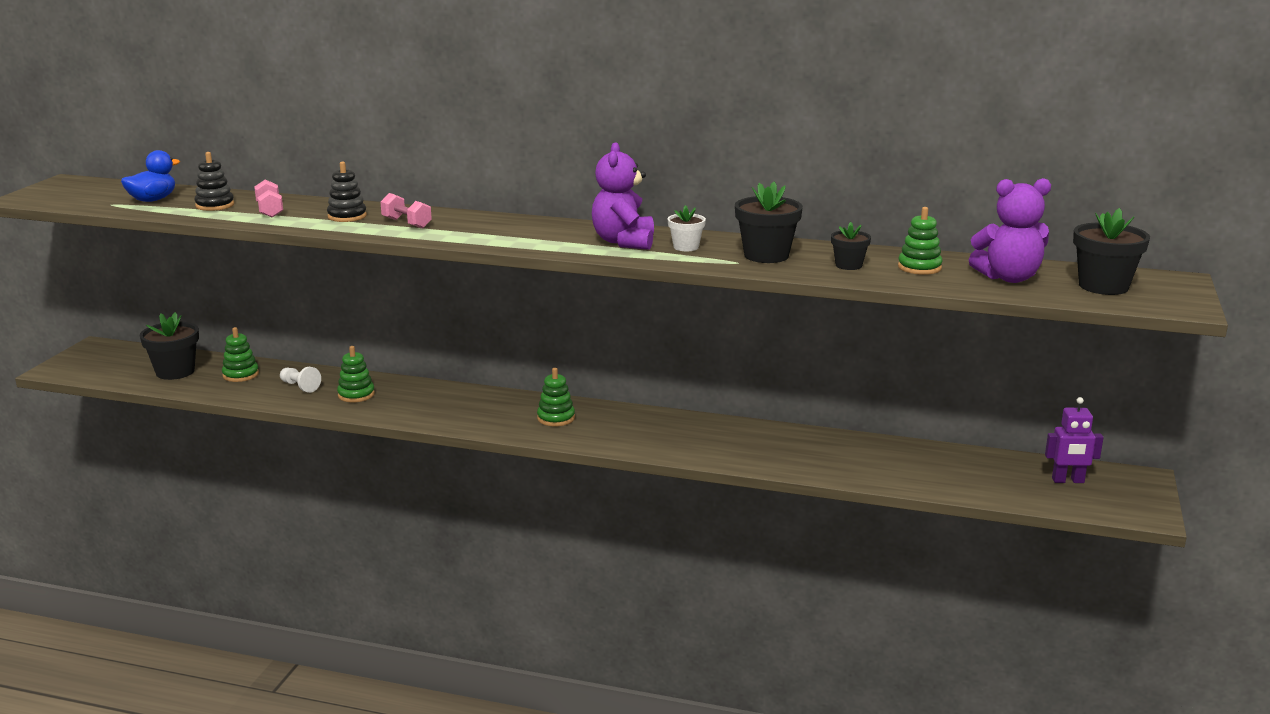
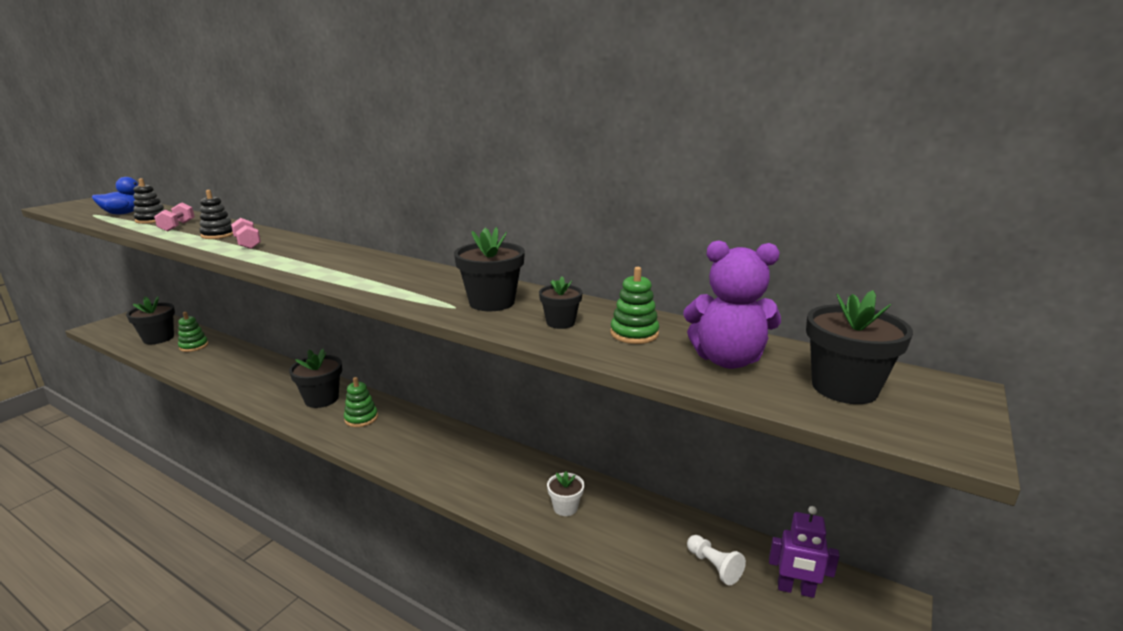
camera: 15 degrees right, 0 degrees up
(300, 386) = (218, 361): white pawn -> white pawn (714, 566)
(356, 395) = (245, 374): green stacking toy -> none
(487, 407) = (321, 399): none -> black flower pot
(624, 242) = (384, 275): purple teddy bear -> none
(686, 247) = (430, 286): white flower pot -> white flower pot (565, 507)

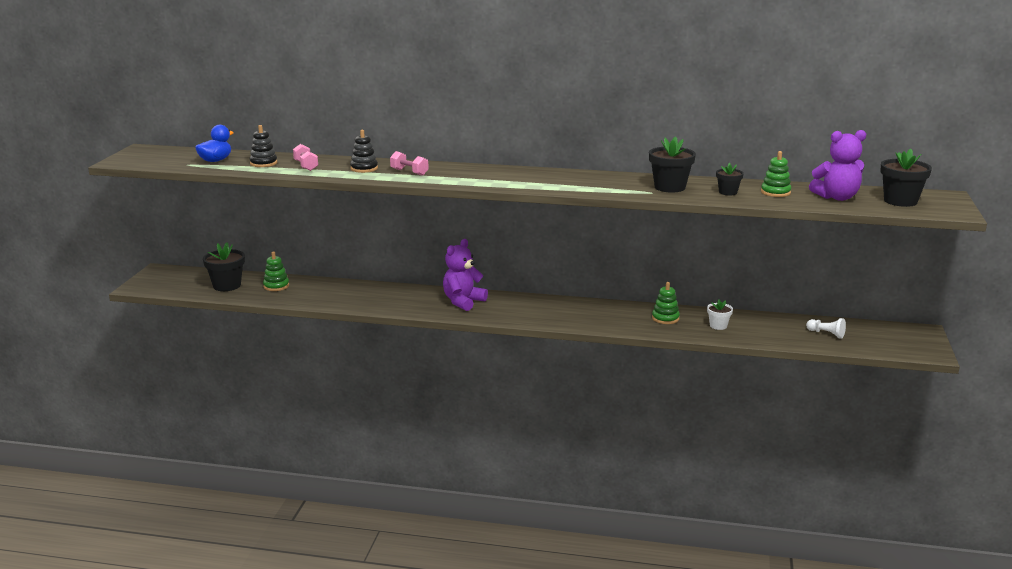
camera: 20 degrees left, 0 degrees up
(321, 399) = (463, 302): black flower pot -> purple teddy bear
(361, 418) = (514, 307): green stacking toy -> green stacking toy (665, 318)
(795, 590) = (875, 334): purple robot -> none

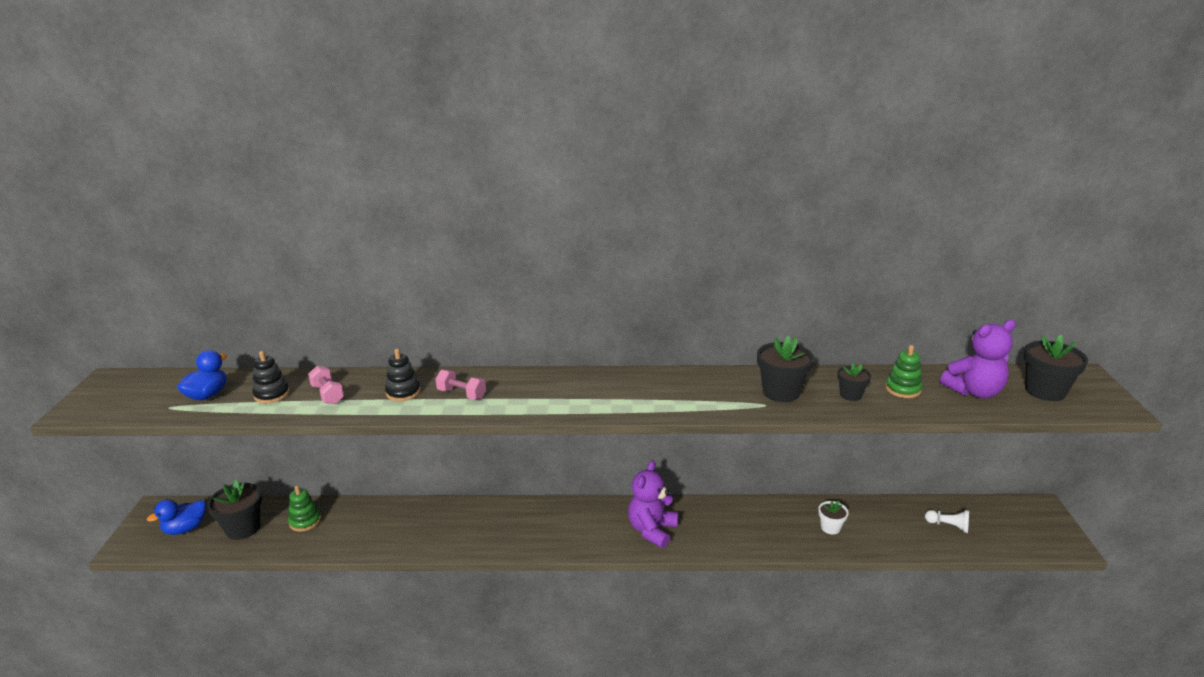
camera: 10 degrees left, 5 degrees up
(182, 282) = (185, 529): none -> blue duck
(463, 302) = (534, 522): purple teddy bear -> purple teddy bear (652, 530)
(665, 318) = (769, 522): green stacking toy -> none

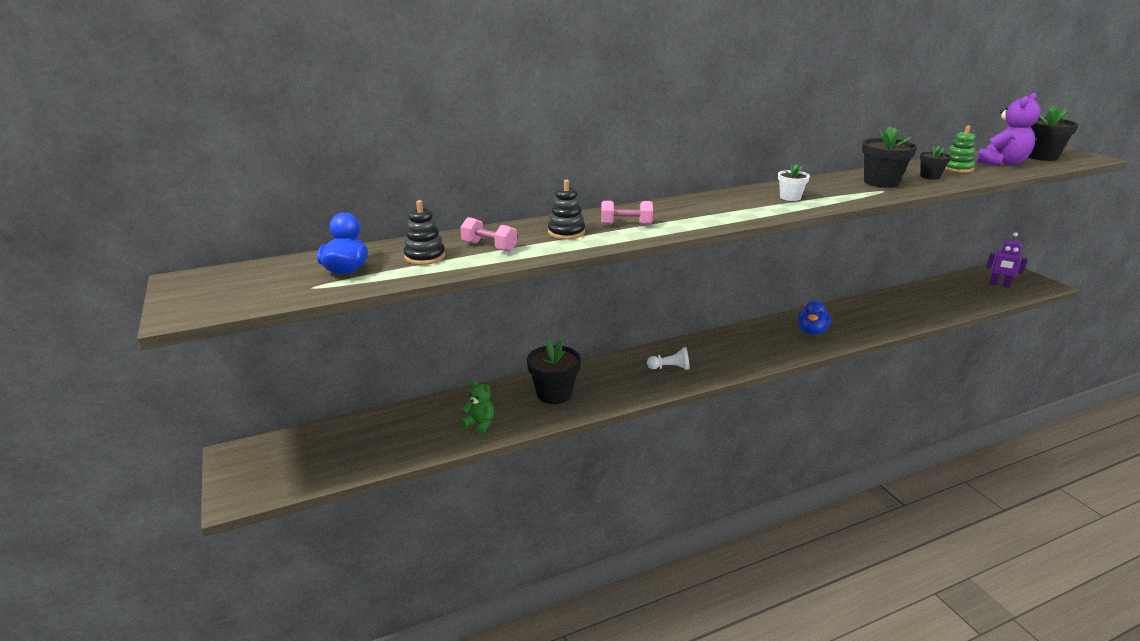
camera: 25 degrees left, 0 degrees up
(185, 529) = (298, 461): blue duck -> blue duck (811, 331)
(243, 528) = (370, 443): black flower pot -> black flower pot (554, 394)
(305, 521) = (437, 419): green stacking toy -> none
(330, 536) = (480, 424): none -> green teddy bear
(652, 530) = (771, 344): purple teddy bear -> none
(830, 527) = (895, 311): white flower pot -> white flower pot (790, 197)
(948, 526) = (967, 292): white pawn -> white pawn (670, 368)
(1002, 527) = (999, 285): none -> purple robot

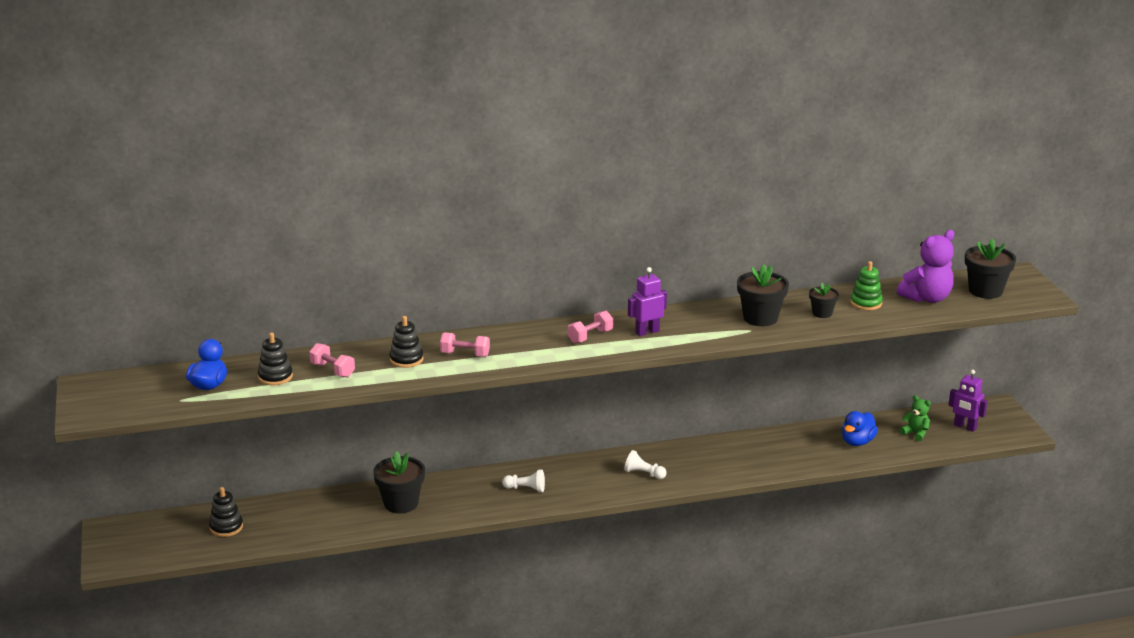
camera: 10 degrees right, 0 degrees up
(373, 438) = (226, 527): none -> black stacking toy
(480, 424) = (322, 524): green teddy bear -> green teddy bear (915, 433)
(739, 204) = (590, 336): none -> pink dumbbell
(770, 344) = (644, 473): none -> white pawn
(790, 197) = (647, 332): white flower pot -> purple robot
(811, 331) = (699, 463): blue duck -> blue duck (857, 442)

